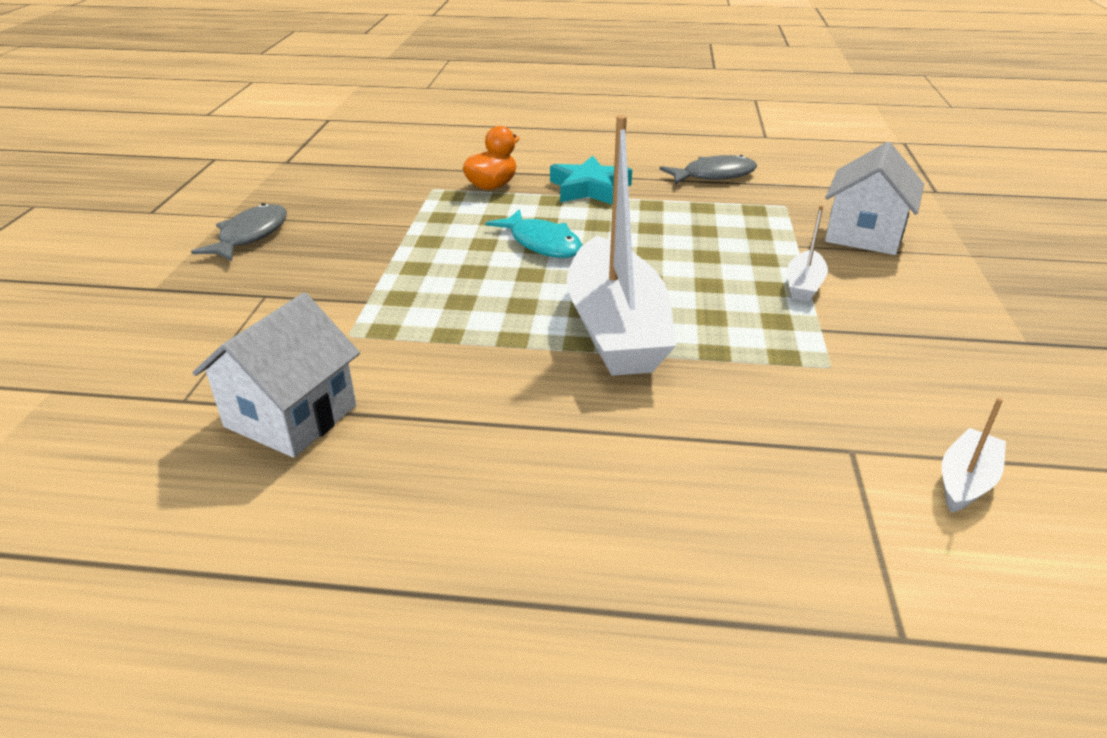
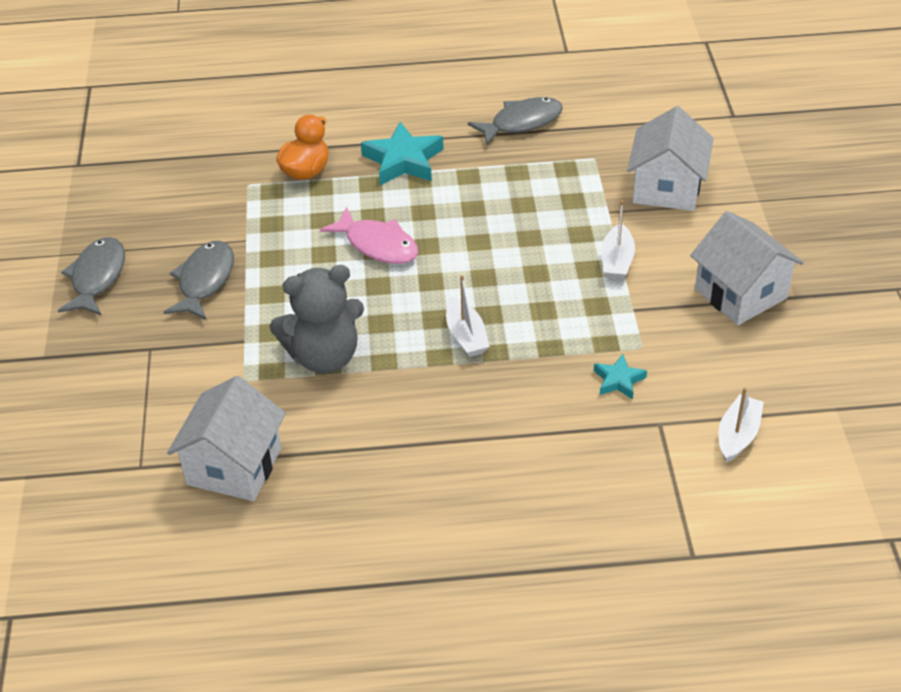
camera: 10 degrees left, 10 degrees up
(353, 250) = (204, 281): none -> grey fish
(447, 326) = (324, 356): none -> grey teddy bear
(542, 243) = (378, 245): turquoise fish -> pink fish
(615, 328) = (466, 336): white boat -> white boat, size x0.43
(798, 395) = (618, 380): none -> turquoise star
(956, 331) = (740, 293): none -> white house

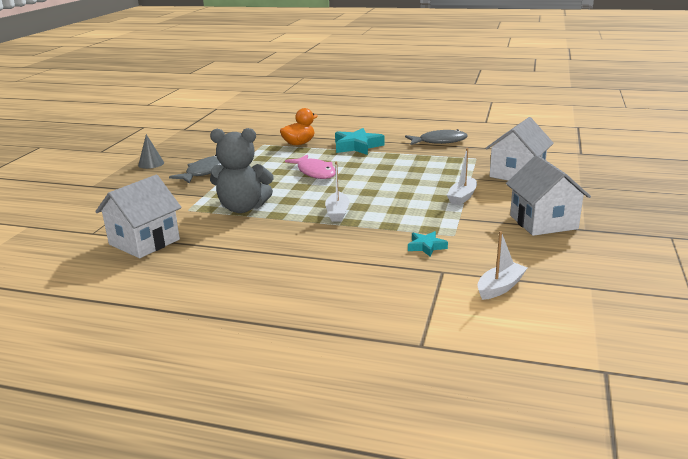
camera: 20 degrees right, 20 degrees down
(97, 277) = (151, 164): grey fish -> grey cone

